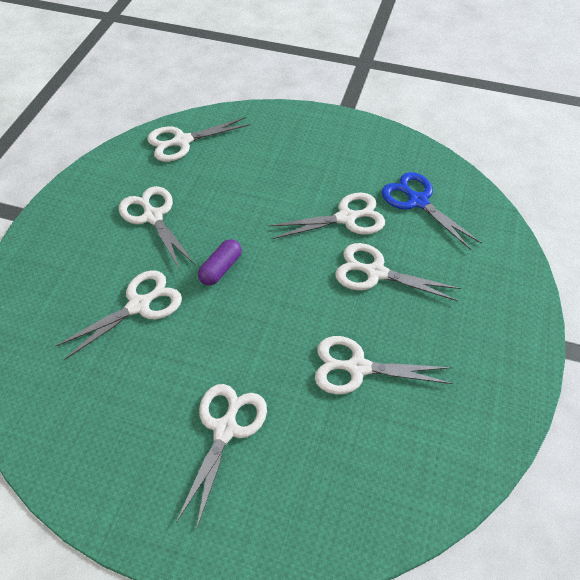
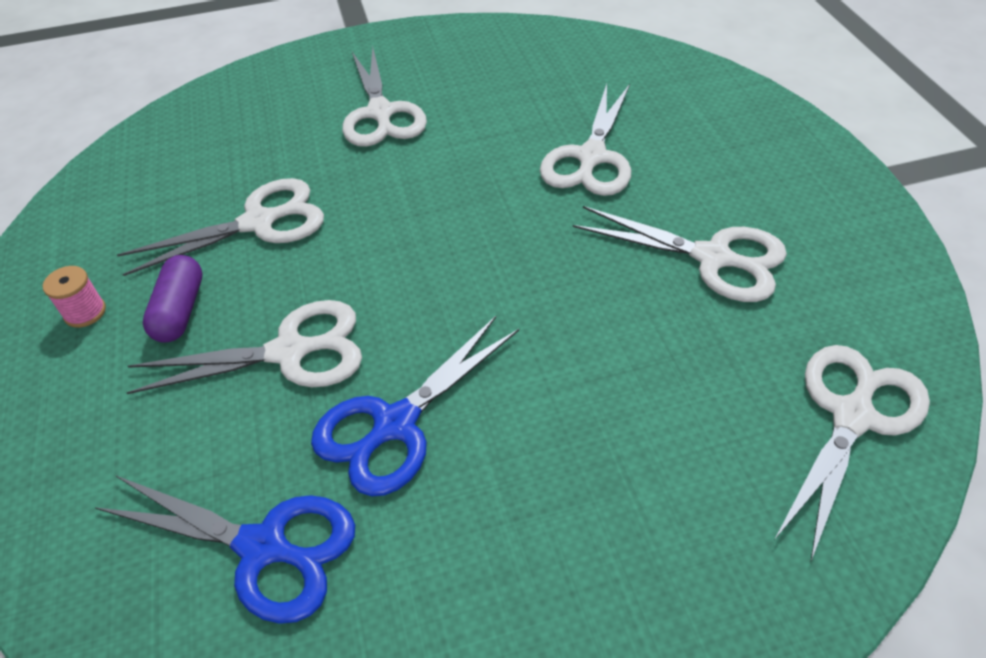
camera: 150 degrees right, 5 degrees down
(221, 268) = (534, 242): purple capsule -> purple capsule (180, 310)
(346, 218) = (396, 424): white scissors -> blue scissors
(477, 354) = (85, 312): none -> pink spool

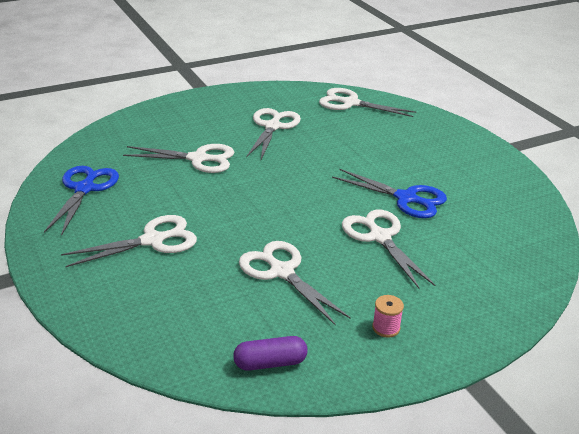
camera: 105 degrees left, 15 degrees down
(180, 310) = (368, 285): purple capsule -> purple capsule (270, 363)
(263, 547) = (484, 222): blue scissors -> blue scissors (84, 189)

